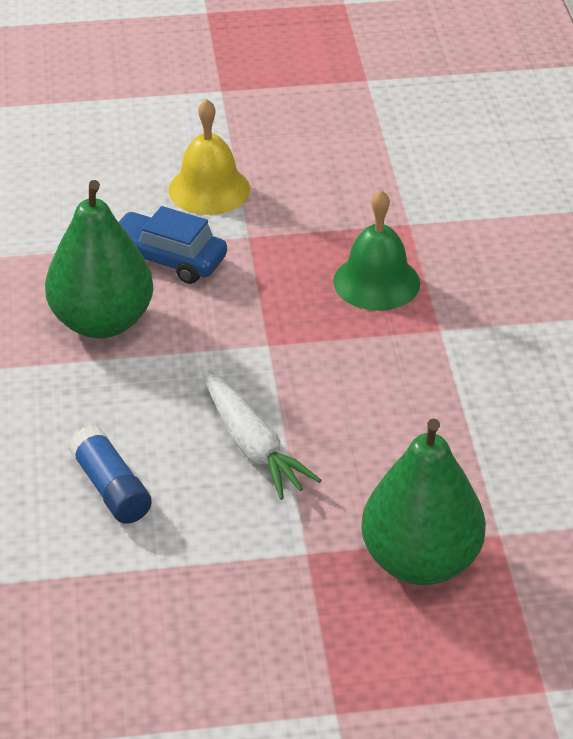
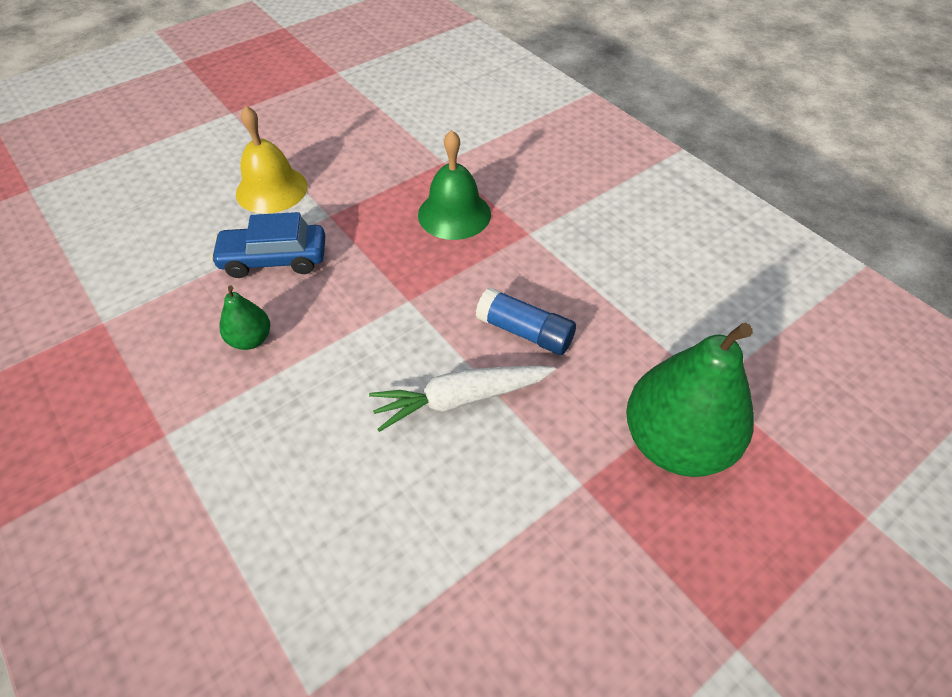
camera: 30 degrees left, 10 degrees up
(102, 322) = (250, 339): green pear -> green pear, size x0.46
(111, 488) = (364, 508): blue glue stick -> blue glue stick (524, 332)
(252, 446) = (461, 399): white carrot -> white carrot turned 135 degrees clockwise

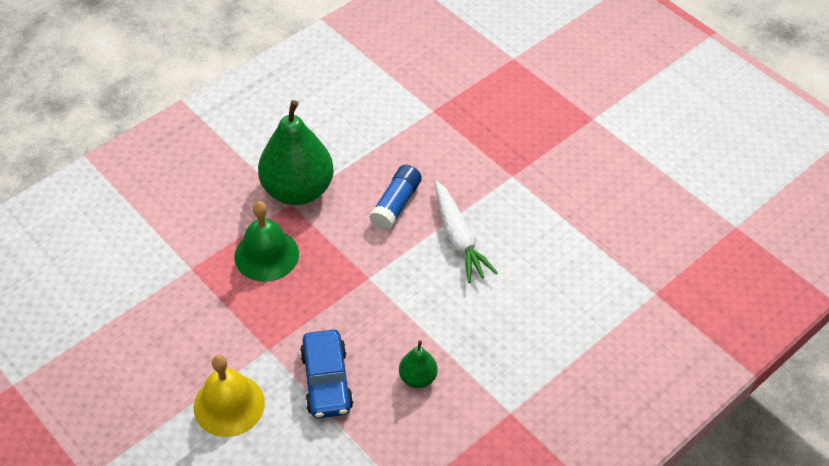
camera: 95 degrees left, 0 degrees up
(675, 443) = (478, 131): green pear -> green pear (298, 190)

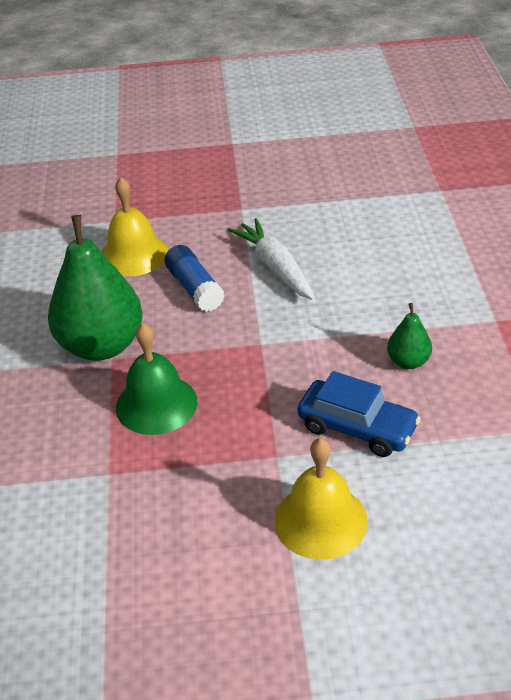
camera: 50 degrees left, 10 degrees down
(404, 146) = (134, 254): none -> yellow bell
(458, 238) = (275, 267): white carrot -> white carrot turned 135 degrees counterclockwise

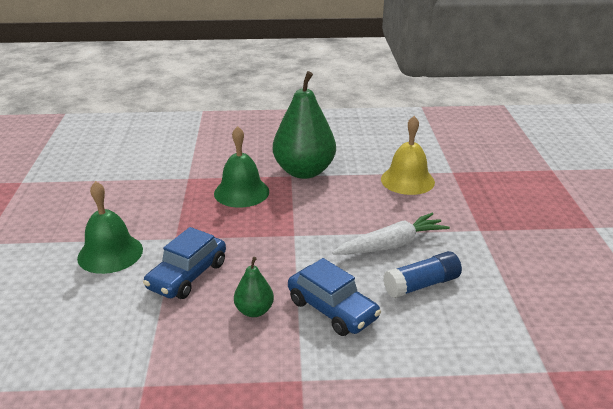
camera: 90 degrees right, 10 degrees down
(195, 288) = (364, 206): blue glue stick -> blue glue stick (421, 285)
(320, 520) = (110, 253): yellow bell -> green bell
(393, 305) = (332, 309): none -> blue car

